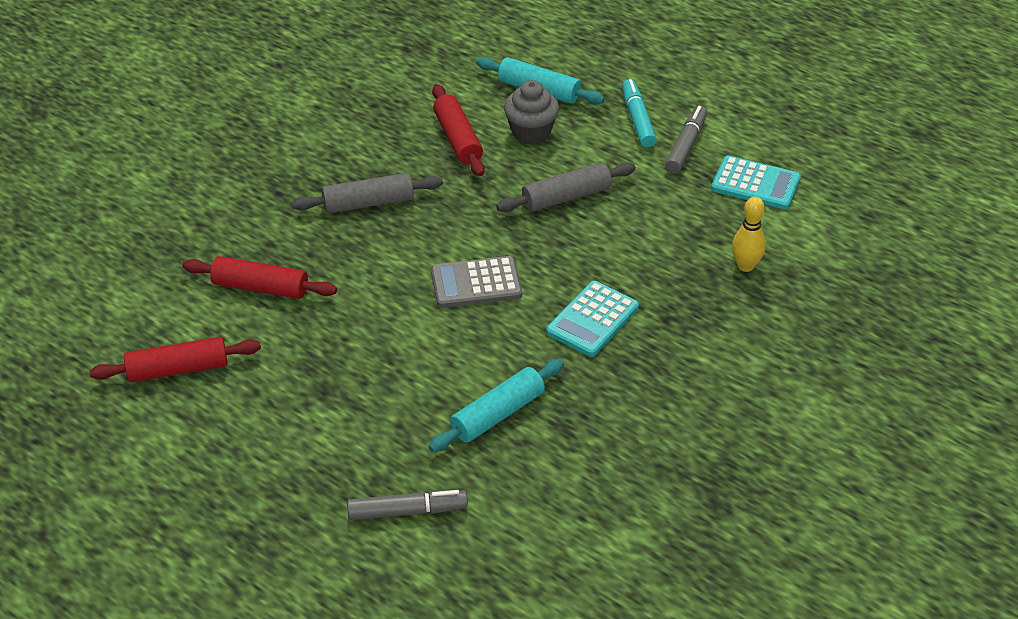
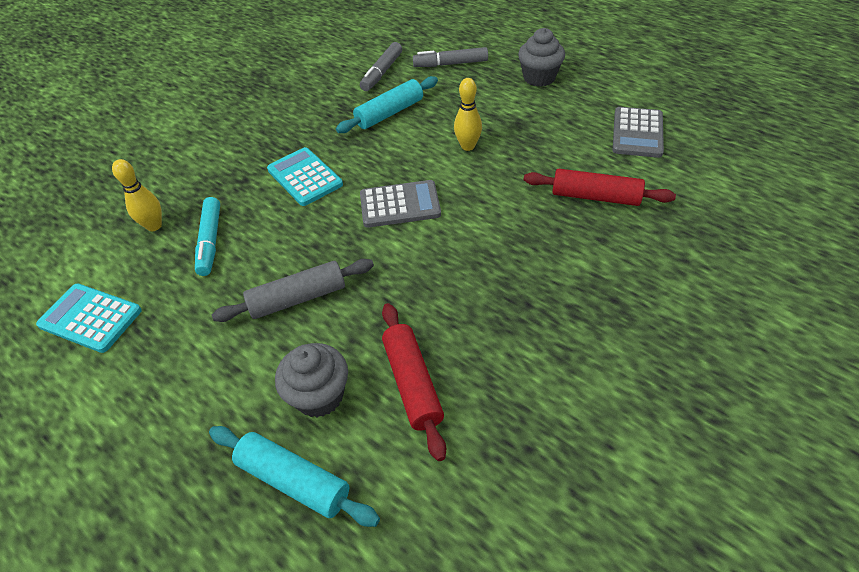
camera: 175 degrees left, 5 degrees up
(178, 369) = (637, 133): red rolling pin -> grey calculator
(276, 474) = (539, 78): none -> grey cupcake
(368, 203) = (511, 287): grey rolling pin -> none
(394, 357) = (468, 146): none -> yellow bowling pin
(592, 320) = (305, 177): turquoise calculator -> turquoise calculator turned 75 degrees counterclockwise
(637, 119) = (178, 419): turquoise marker -> turquoise marker (210, 241)
(686, 146) = (138, 374): grey marker -> grey marker (382, 72)

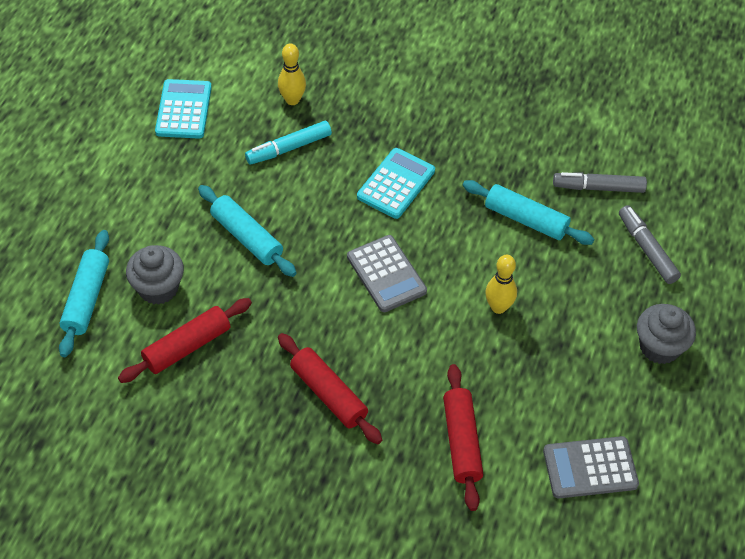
camera: 65 degrees right, 5 degrees up
(298, 298) = (247, 237): grey rolling pin -> turquoise rolling pin
(517, 274) = (328, 394): none -> red rolling pin

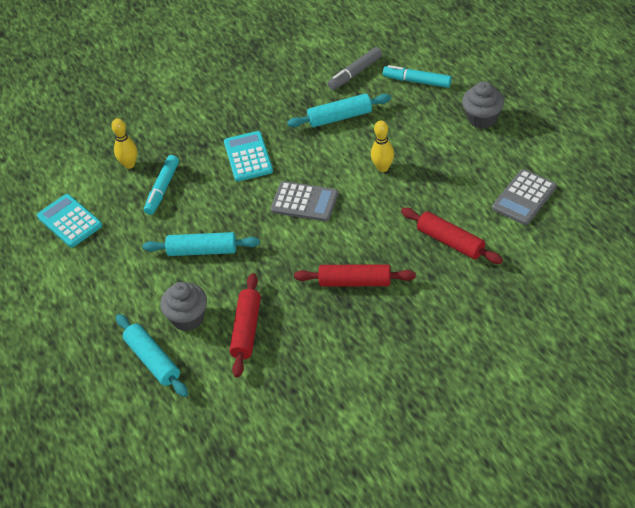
camera: 40 degrees left, 5 degrees down
(647, 249) = (417, 81): grey marker -> turquoise marker

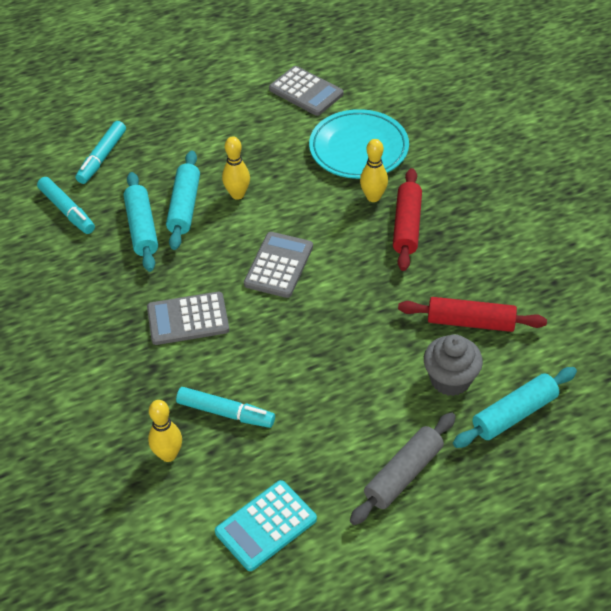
camera: 90 degrees left, 0 degrees up
(103, 293) = (403, 474): none -> grey rolling pin
(202, 250) = (343, 366): turquoise rolling pin -> turquoise rolling pin (184, 207)
(248, 157) = (188, 319): turquoise calculator -> grey calculator
(355, 73) = (67, 210): grey marker -> turquoise marker
(388, 256) = (373, 197): none -> yellow bowling pin
(450, 242) = (358, 149): red rolling pin -> turquoise plate
(482, 118) = (181, 111): grey cupcake -> none

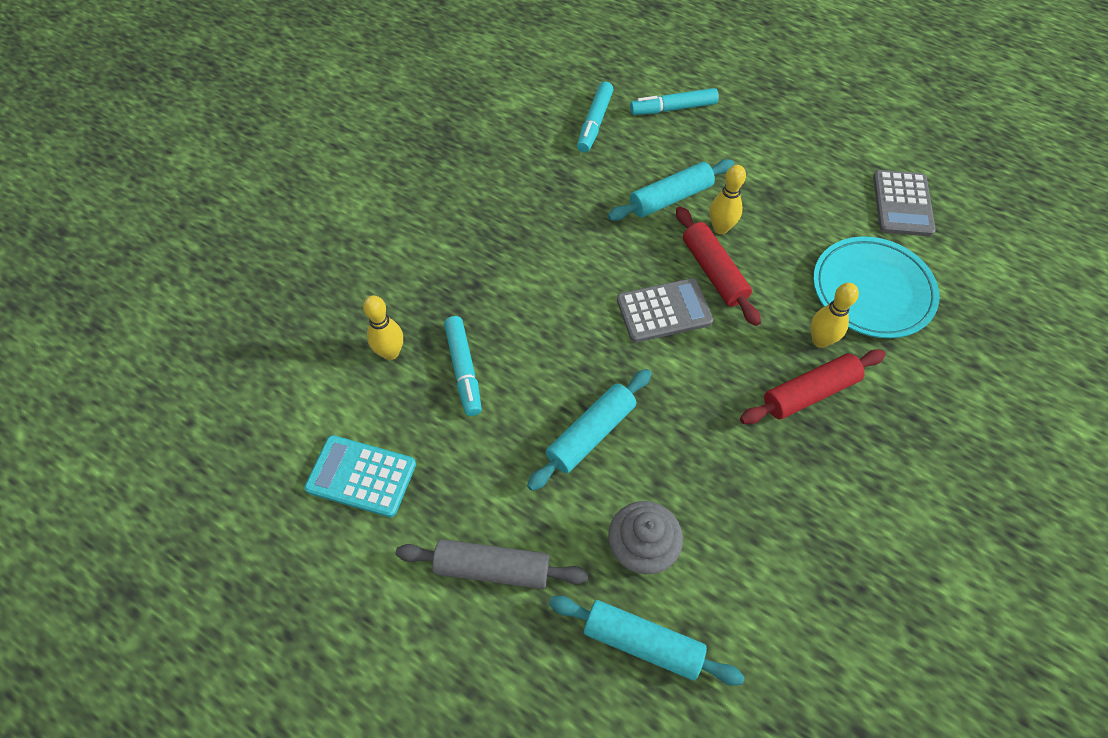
camera: 55 degrees right, 10 degrees up
(142, 228) = (619, 183): turquoise rolling pin -> turquoise rolling pin (591, 434)
(188, 319) = (546, 278): grey calculator -> none
(470, 322) = (732, 528): red rolling pin -> red rolling pin (713, 272)

